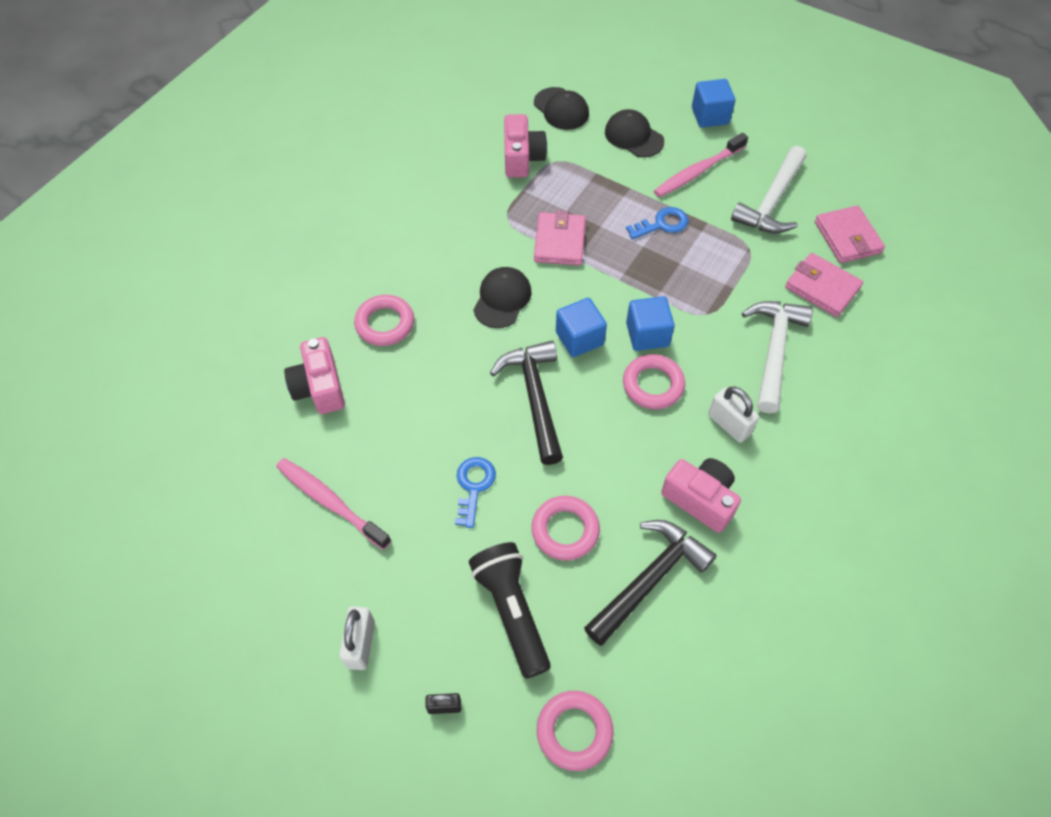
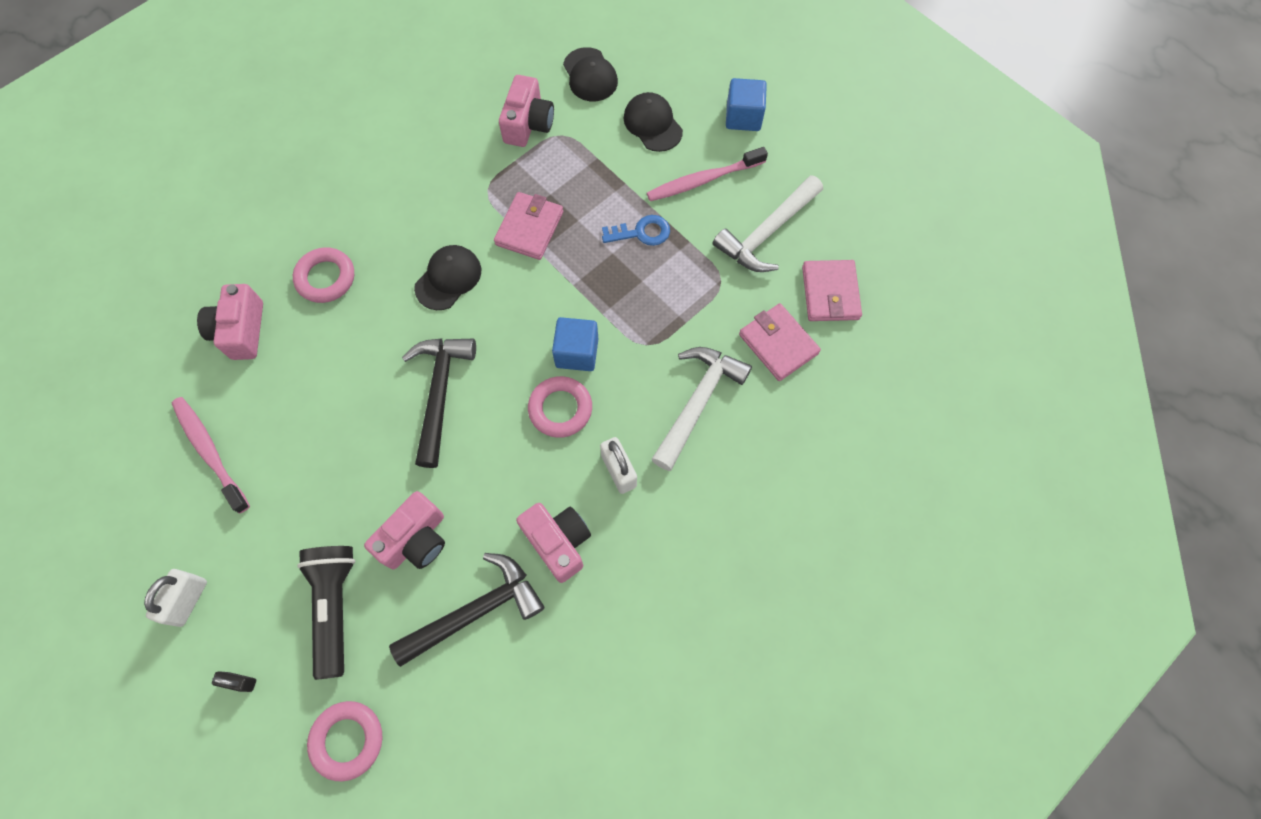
camera: 15 degrees right, 10 degrees up
(473, 486) = (347, 471): blue key -> none
(565, 530) = (415, 539): pink ring -> pink camera
(579, 338) = (508, 340): blue cube -> none

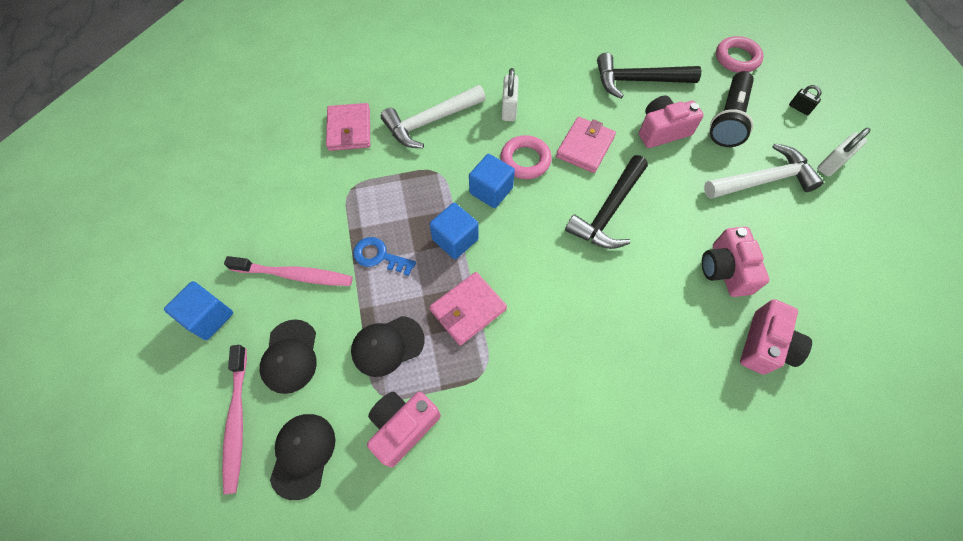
camera: 150 degrees left, 5 degrees down
(210, 452) = (806, 253): pink toothbrush -> pink toothbrush (237, 421)
(326, 278) = (673, 358): pink ring -> none
(448, 278) = (561, 299): black cap -> black cap (387, 346)
(558, 542) = (570, 90): pink camera -> pink camera (725, 270)
(581, 283) = (455, 239): none -> blue cube
(767, 233) = (287, 205): white hammer -> white hammer (763, 180)
(830, 293) = (285, 143): pink wallet -> pink wallet (585, 147)

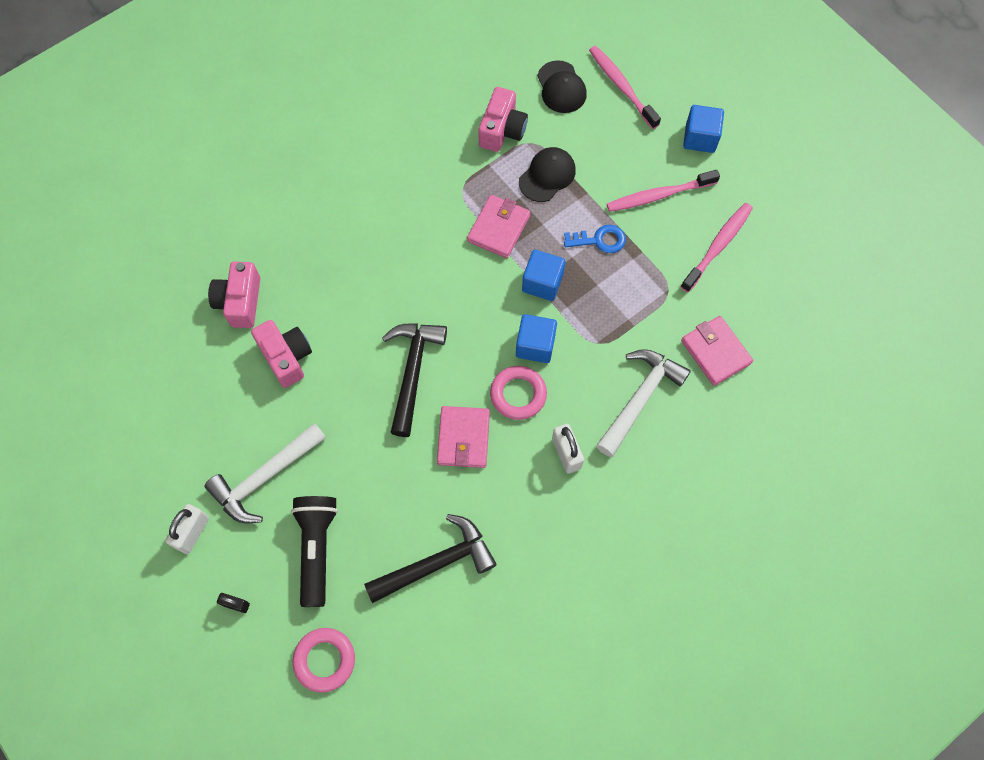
camera: 155 degrees right, 5 degrees up
(281, 206) = (718, 246): none -> pink toothbrush
(290, 356) = (616, 139): black cap -> none
(662, 131) = (387, 497): pink camera -> none

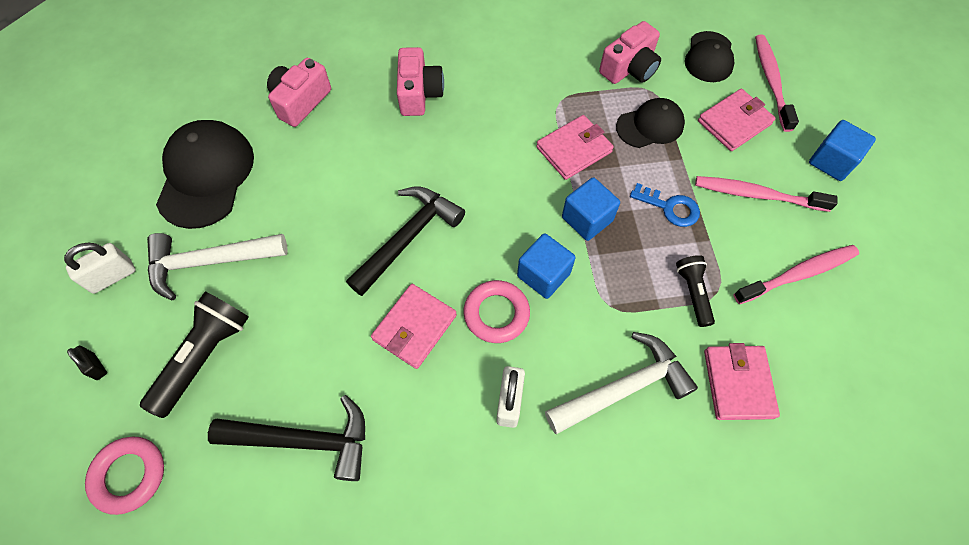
camera: 30 degrees right, 5 degrees down
(206, 409) = (206, 175): none -> black cap
(286, 357) = (305, 166): pink camera -> pink camera (419, 93)
(611, 140) = (734, 123): none -> pink wallet
(651, 301) = (693, 293): none -> black flashlight

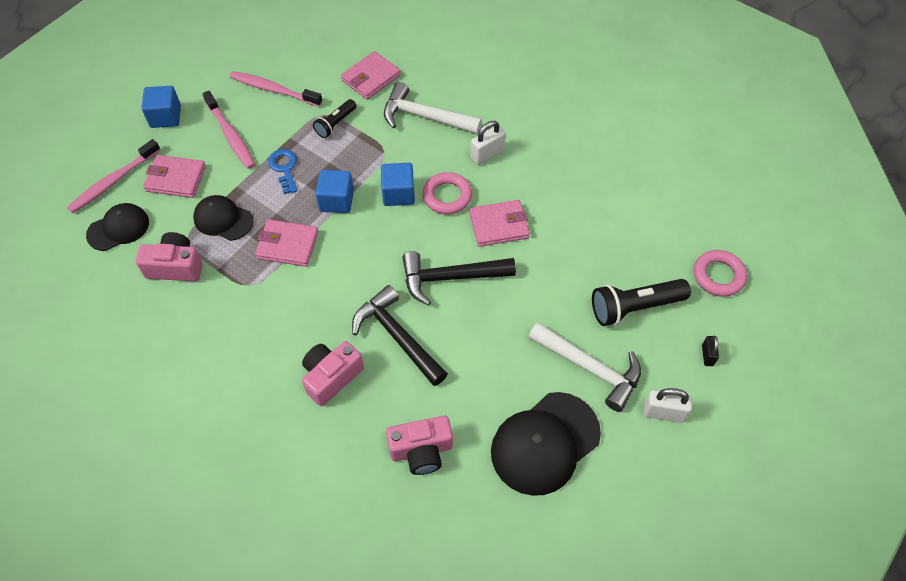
camera: 135 degrees left, 5 degrees down
(304, 440) = (609, 219): black hammer -> black hammer (397, 336)

